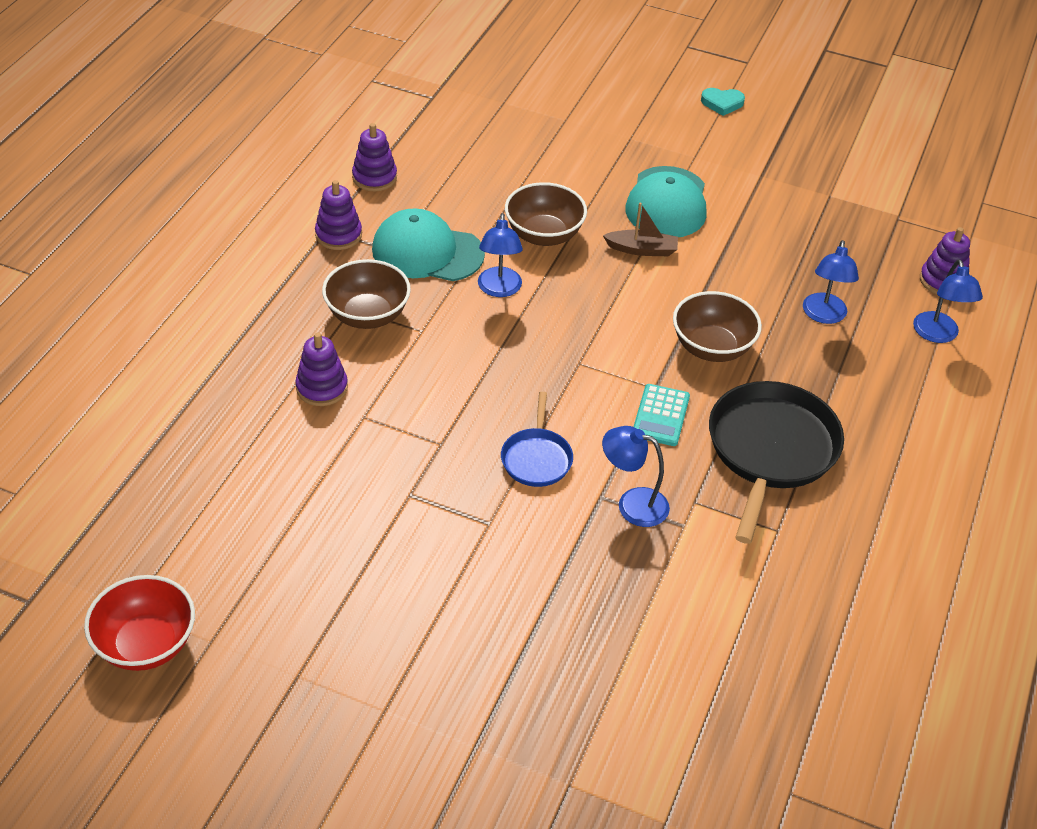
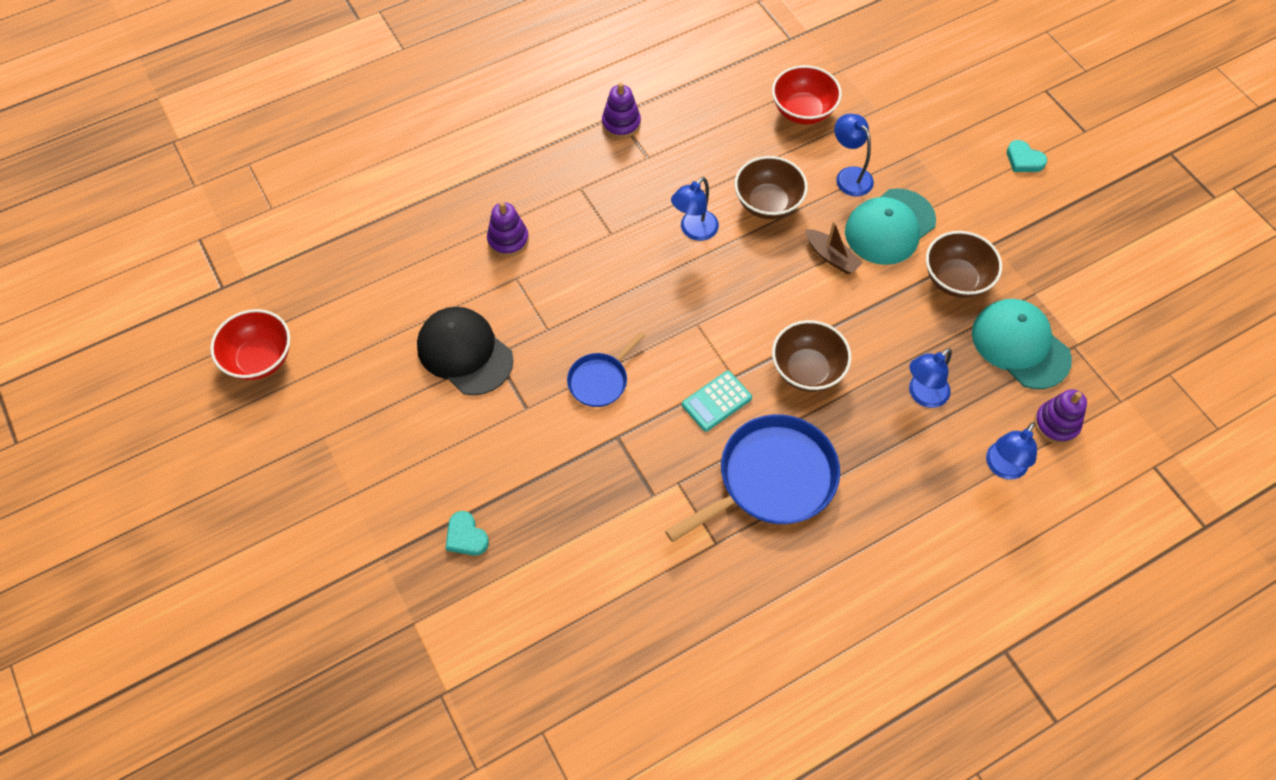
camera: 40 degrees right, 15 degrees up
(367, 315) = (585, 200): brown bowl -> brown bowl (956, 279)
(374, 177) = (687, 88): purple stacking toy -> none
(376, 510) = (464, 352): none -> black cap
(427, 252) = (670, 171): turquoise cap -> turquoise cap (1020, 345)
(501, 149) = (803, 111): none -> red bowl
(543, 671) = (466, 536): none -> turquoise heart
(632, 504) = (633, 456): blue lamp -> blue lamp (849, 176)
(770, 450) = (771, 479): black pan -> blue pan

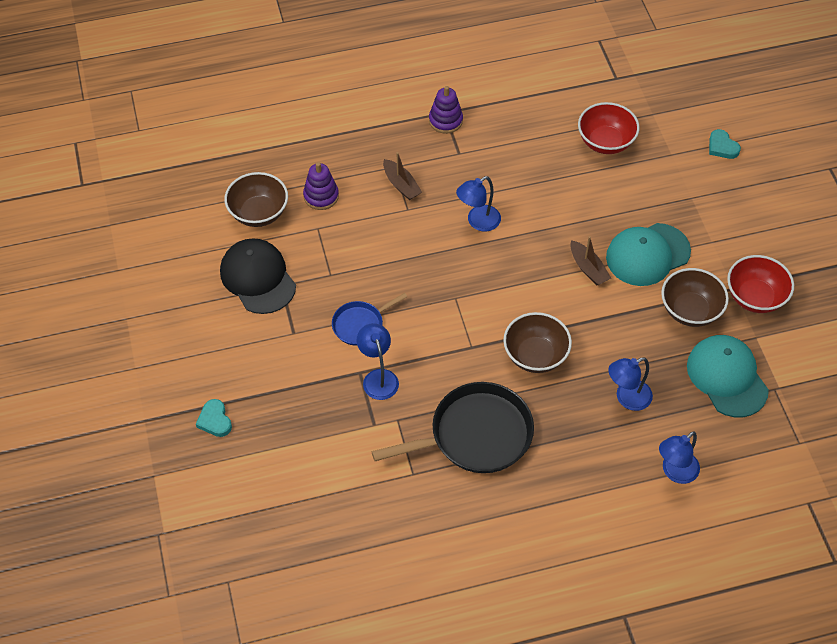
camera: 15 degrees right, 5 degrees down
(260, 359) = (95, 246): red bowl -> red bowl (755, 297)
(595, 207) = (401, 185): none -> brown boat
(716, 401) = (451, 363): turquoise calculator -> none
(767, 203) = (548, 212): brown bowl -> brown bowl (258, 213)
(771, 479) = (475, 435): blue pan -> black pan
(849, 176) = (627, 205): blue lamp -> blue lamp (378, 377)
(1024, 160) = (787, 223): turquoise heart -> turquoise heart (722, 147)
(1056, 424) = (735, 448): purple stacking toy -> none

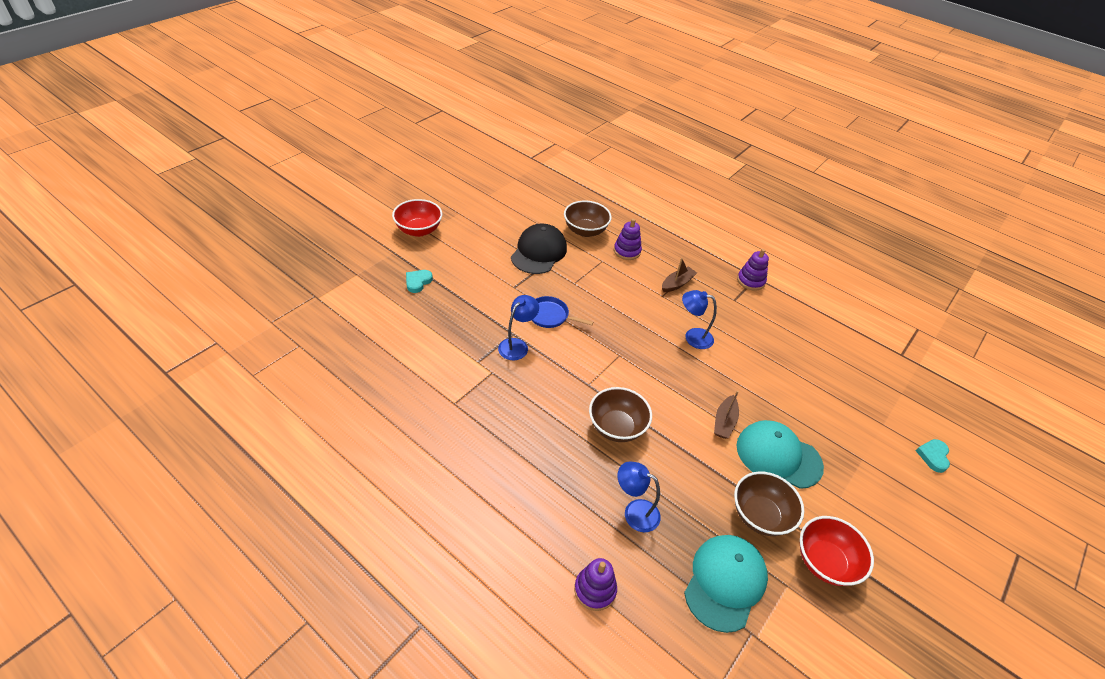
camera: 50 degrees right, 10 degrees down
(401, 185) = (677, 283): brown boat -> brown boat turned 150 degrees counterclockwise
(475, 435) = (516, 424): black pan -> none
(605, 142) = (842, 376): red bowl -> red bowl (419, 230)
(675, 472) = (595, 590): blue lamp -> purple stacking toy

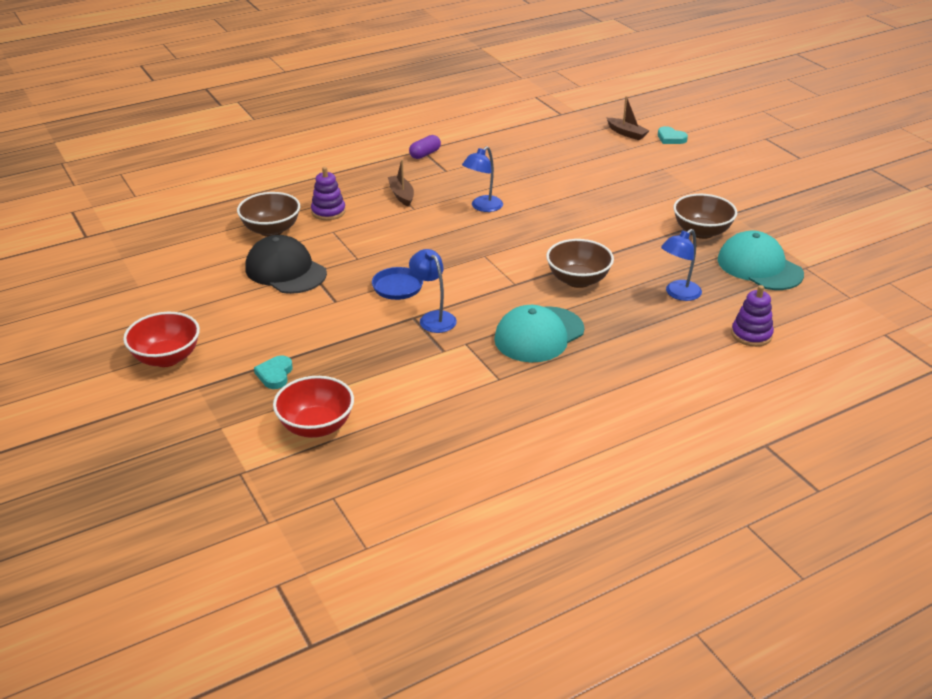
camera: 65 degrees left, 10 degrees down
(418, 282) = (275, 375): turquoise heart -> turquoise heart turned 45 degrees clockwise
(724, 422) = (597, 220): brown boat -> brown boat (627, 133)
(750, 281) = (425, 154): purple stacking toy -> purple capsule
(778, 456) = (644, 205): turquoise cap -> turquoise cap (539, 335)
(825, 562) = (752, 216): red bowl -> red bowl (316, 426)

